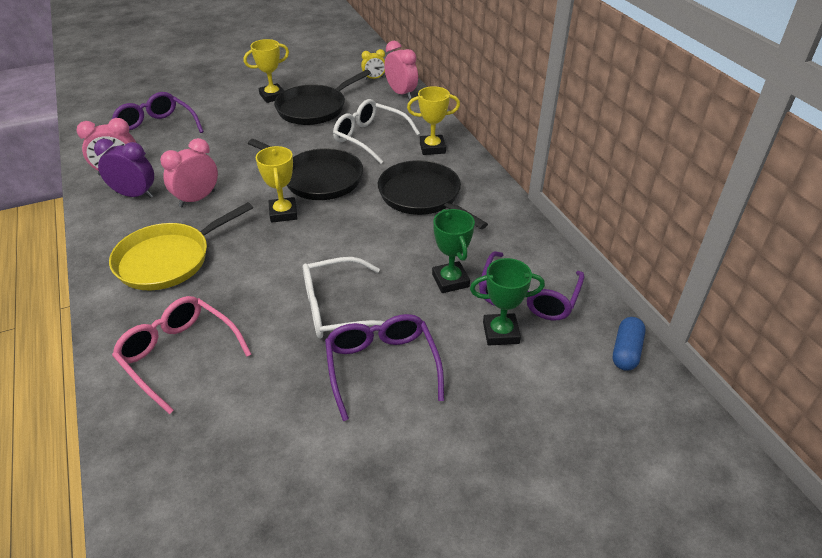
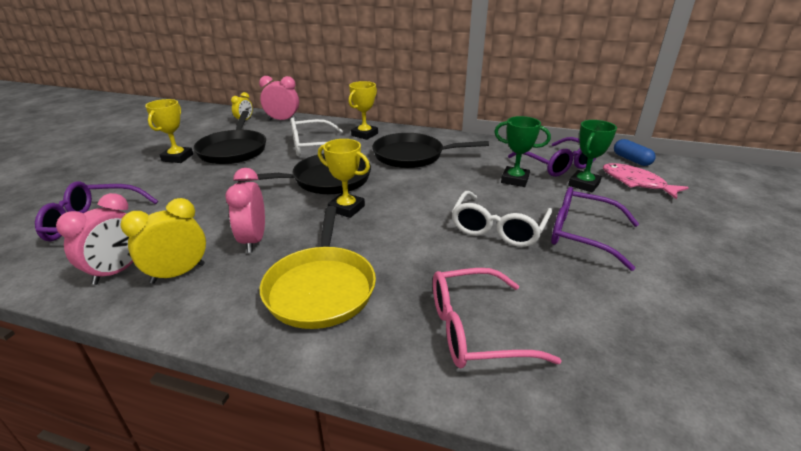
camera: 50 degrees left, 10 degrees down
(134, 195) = (178, 273): purple clock -> yellow clock
(559, 373) = (636, 183): none -> pink fish

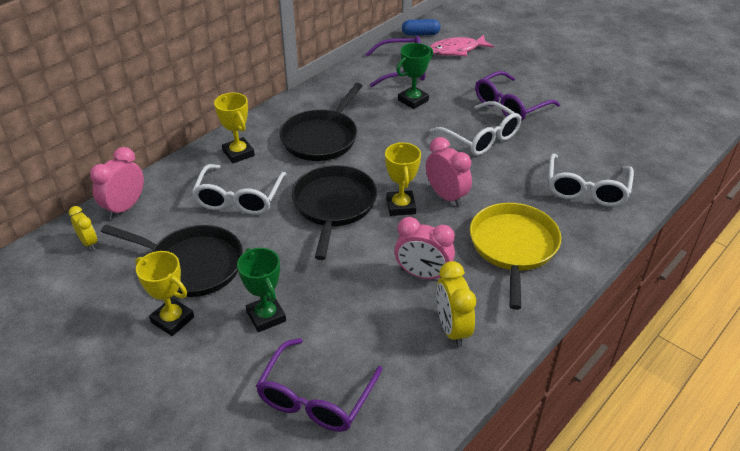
camera: 65 degrees left, 10 degrees up
(118, 271) = (427, 372): pink clock -> pink clock (446, 196)
(321, 288) = (513, 247): yellow pan -> yellow pan turned 105 degrees counterclockwise
(346, 208) = (401, 206): yellow trophy -> yellow trophy turned 60 degrees counterclockwise
(474, 330) = (586, 189): pink glasses -> white glasses
(584, 184) = (443, 73): green trophy -> green trophy (266, 316)

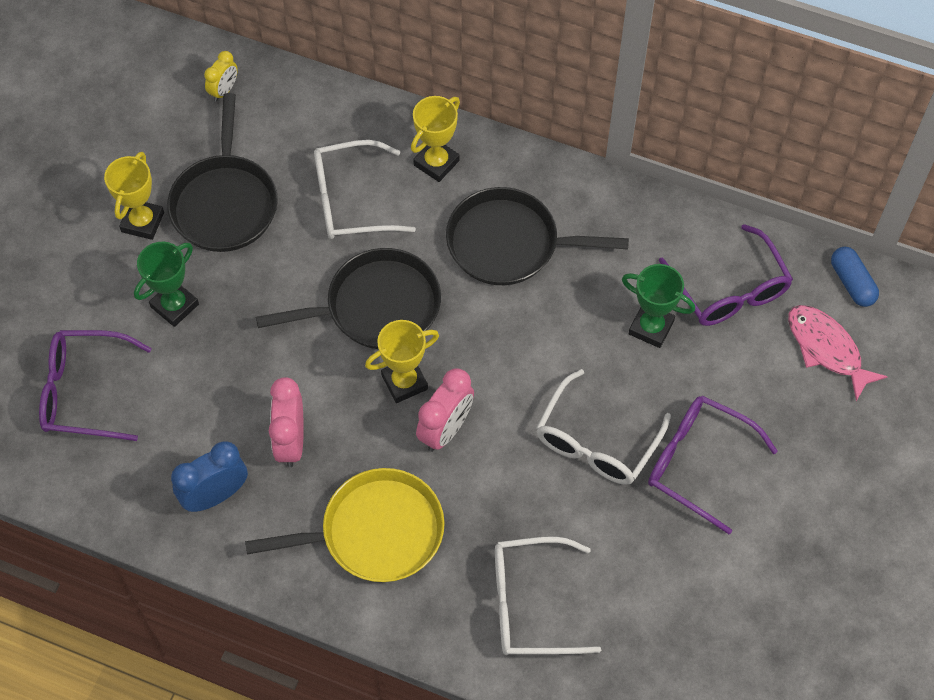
camera: 70 degrees right, 20 degrees up
(125, 207) = (292, 94): pink clock -> none
(452, 329) = (215, 495): yellow clock -> blue clock

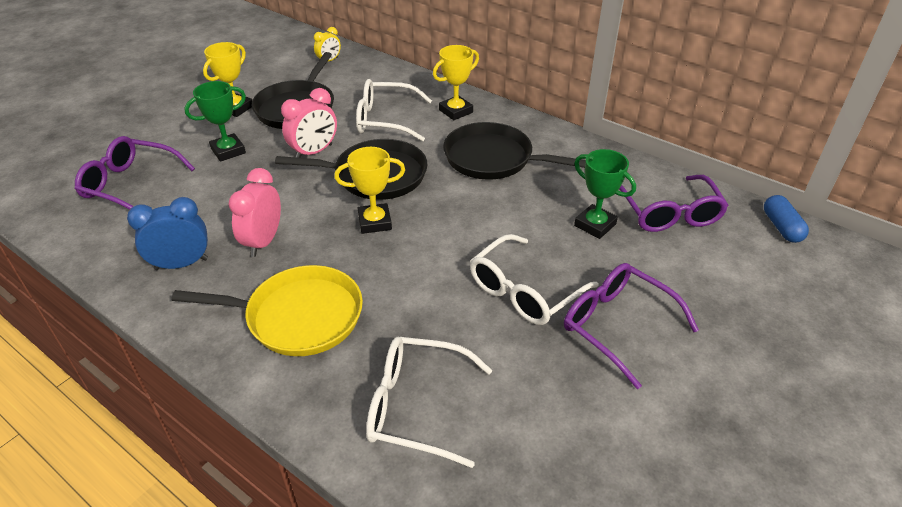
camera: 15 degrees right, 20 degrees down
(446, 430) = (394, 258): pink clock -> pink clock (314, 152)
(826, 349) = (754, 266): pink fish -> none

